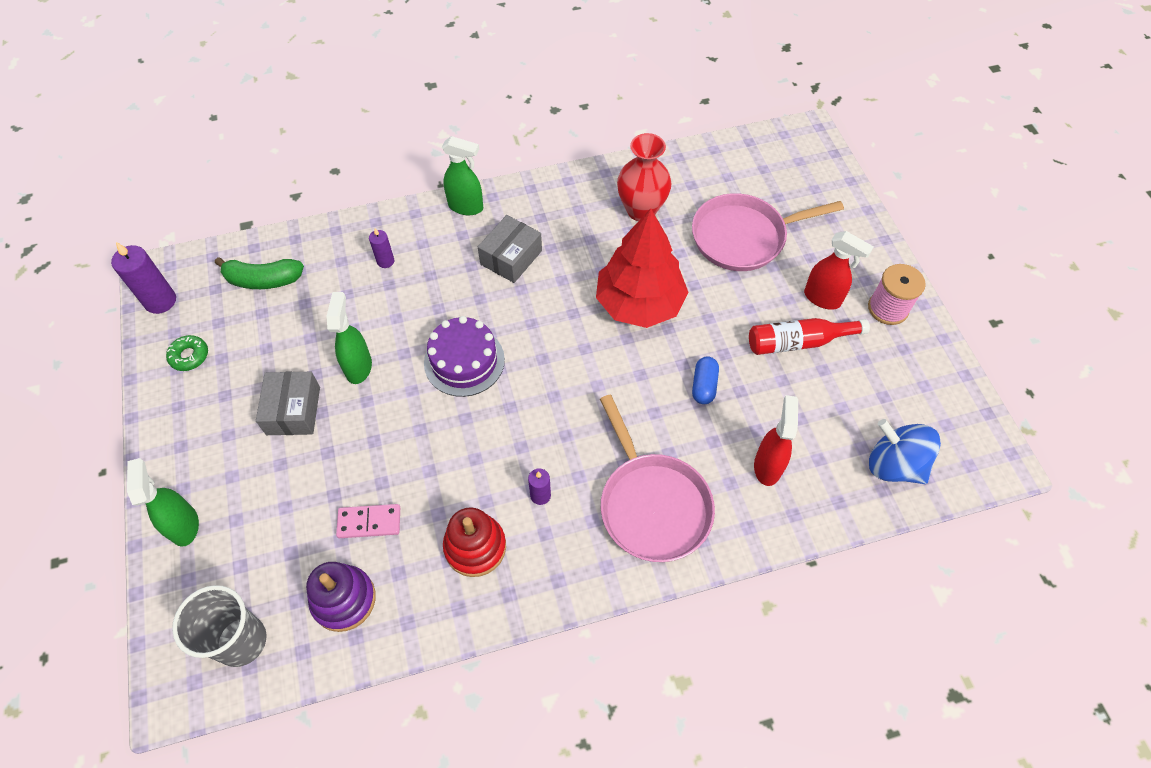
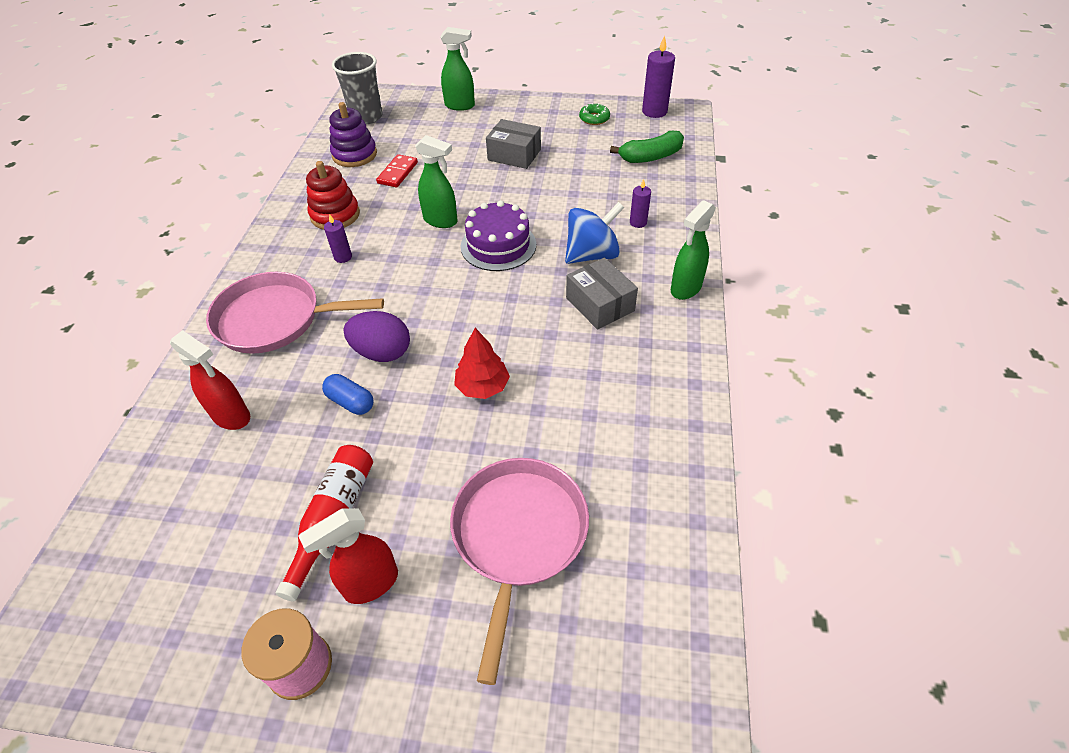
camera: 115 degrees right, 10 degrees down
(263, 280) = (651, 157): green banana -> green banana turned 135 degrees counterclockwise
(358, 367) = (532, 189): green spray bottle -> green spray bottle (441, 221)
(369, 522) = (398, 173): pink domino -> red domino
(639, 303) = (482, 386): red tree -> red tree, size x0.51
(641, 210) = (616, 439): red vase -> none
(643, 390) = (382, 352): none -> purple egg
(894, 465) = (129, 535): blue spinning top -> blue spinning top (592, 255)

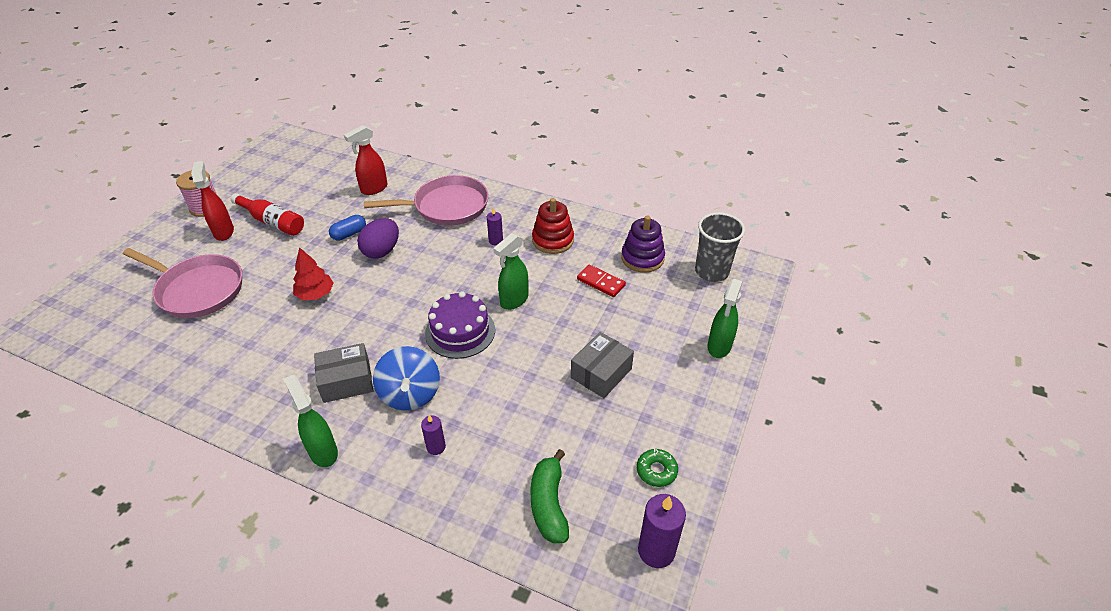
camera: 105 degrees right, 5 degrees down
(275, 319) = (447, 206): pink pan -> pink pan turned 60 degrees clockwise

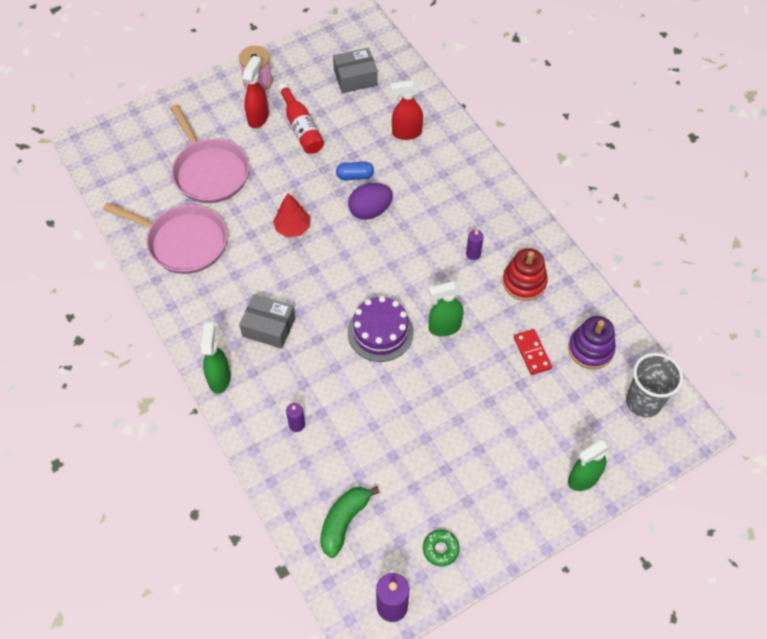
camera: 35 degrees right, 15 degrees up
(410, 394) = (307, 367): blue spinning top -> none
(447, 206) = (456, 189): pink pan -> pink pan (183, 242)
(601, 373) = (463, 441): grey box -> grey box (355, 78)

